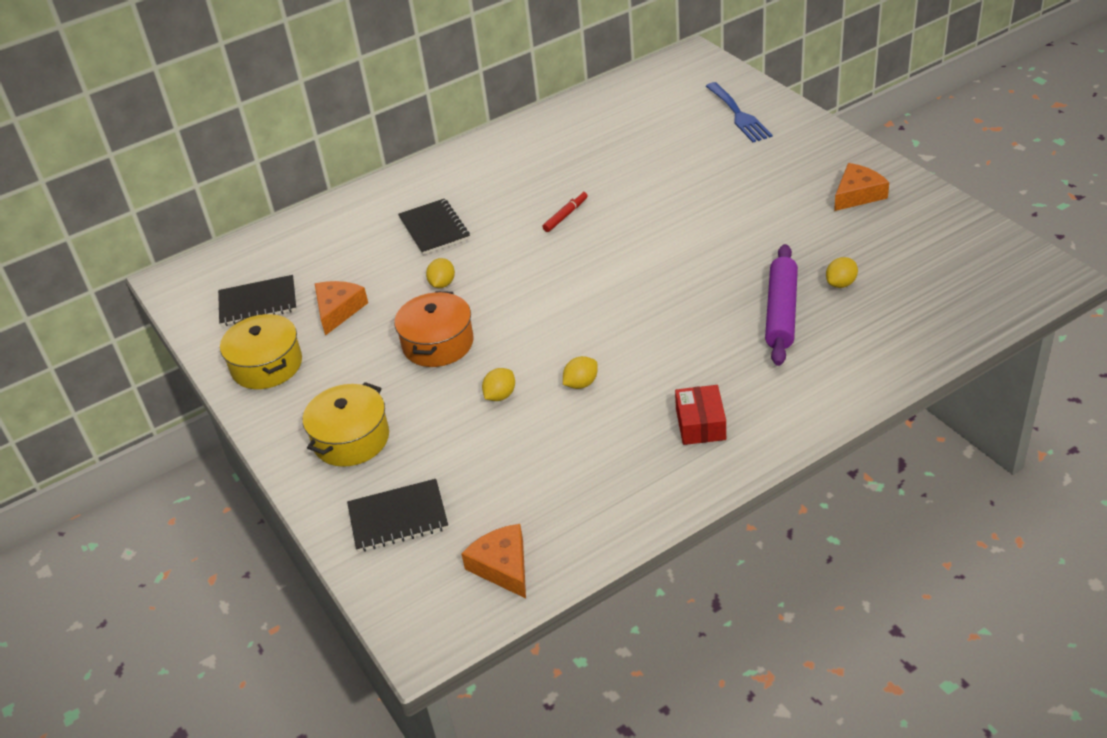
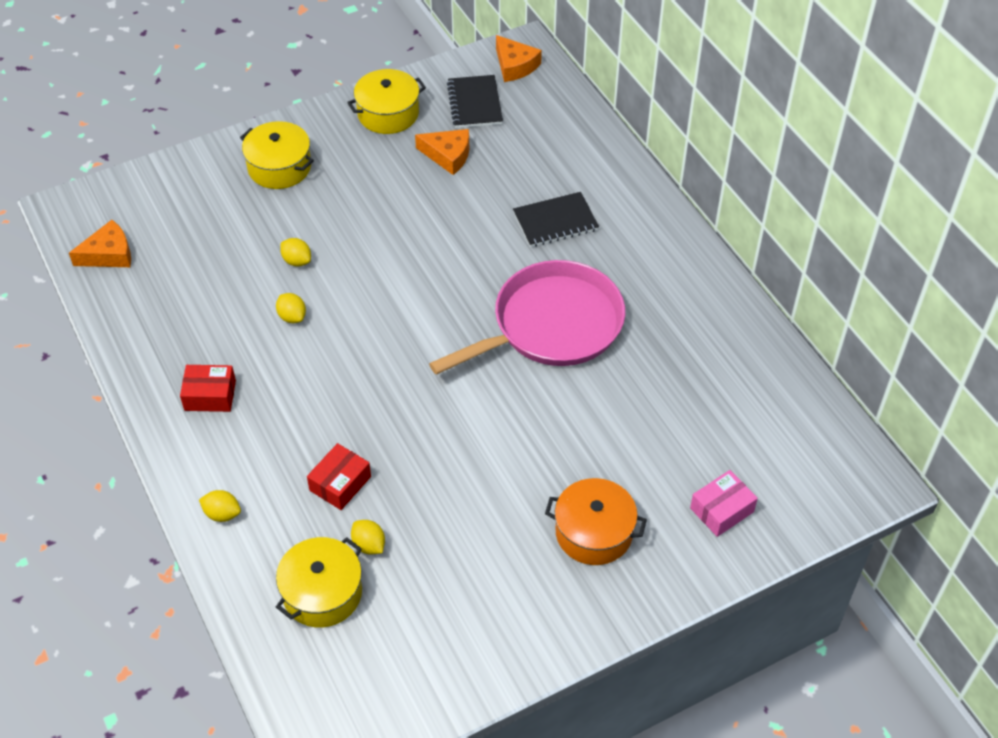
camera: 90 degrees right, 10 degrees up
(398, 518) = (183, 195): black notebook -> none
(438, 343) = (380, 221): orange pot -> orange pot (594, 532)
(442, 284) = (465, 226): yellow lemon -> yellow lemon (222, 514)
(565, 215) = (552, 325): red marker -> pink pan
(739, 115) = (722, 510): blue fork -> pink box
(781, 312) = (340, 483): purple rolling pin -> red box
(857, 194) = (524, 598): orange cheese -> orange cheese (515, 65)
(901, 302) = (322, 593): none -> yellow pot

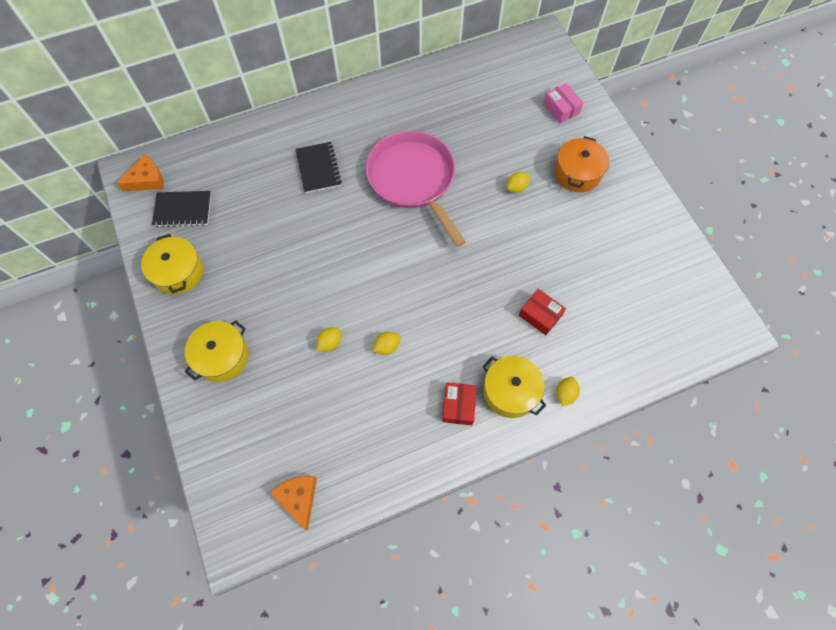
camera: 85 degrees left, 15 degrees up
(322, 593) = (626, 328): yellow pot -> yellow pot (510, 391)
(369, 545) = (589, 298): yellow lemon -> yellow lemon (516, 188)
(448, 155) = (236, 232): orange cheese -> none

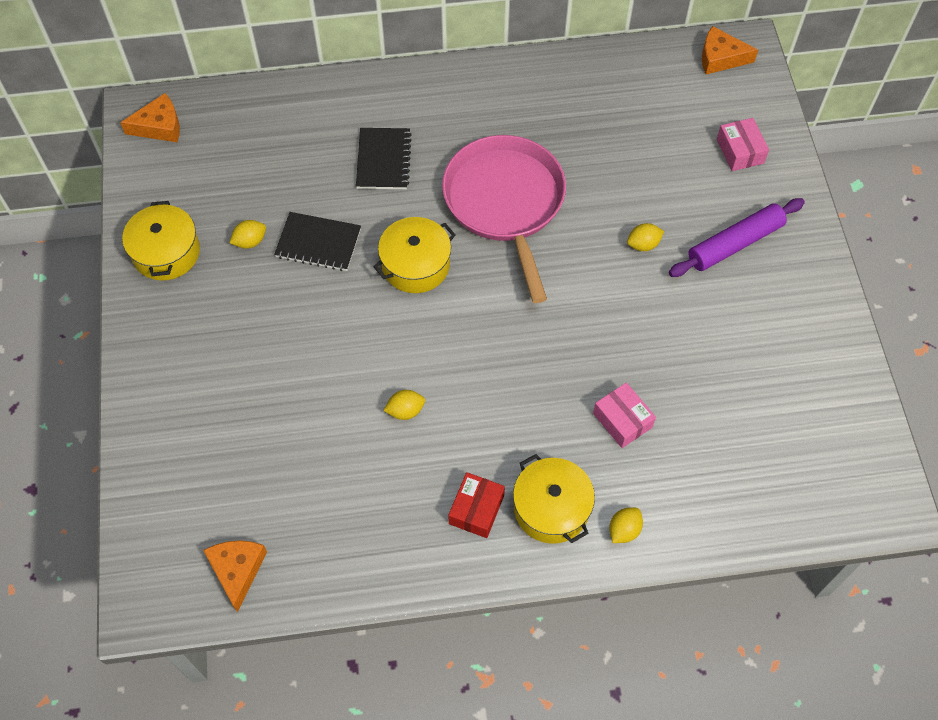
camera: 15 degrees right, 5 degrees down
(183, 210) = (194, 175): black notebook -> black notebook (318, 243)
(222, 356) = (191, 371): yellow pot -> yellow pot (415, 265)
(330, 343) = (333, 388): yellow lemon -> yellow lemon (250, 241)
(528, 47) = (720, 58): none -> orange cheese
(540, 315) = (622, 420): red box -> pink box
(577, 173) = (735, 243): orange pot -> purple rolling pin

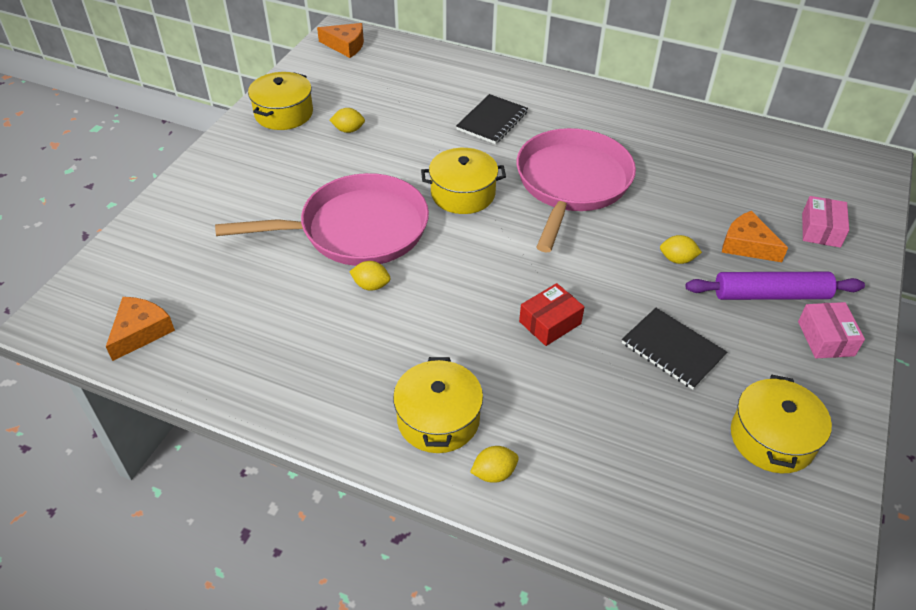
camera: 30 degrees right, 15 degrees down
(318, 243) = (398, 150): black notebook -> black notebook (672, 350)
(348, 356) = (357, 229): none -> pink pan
(476, 509) = (370, 386): red box -> red box (550, 323)
(622, 420) = (560, 382): pink box -> pink box (825, 338)
(720, 58) = (843, 160): orange cheese -> orange cheese (747, 245)
(802, 384) = (772, 438): none -> yellow pot

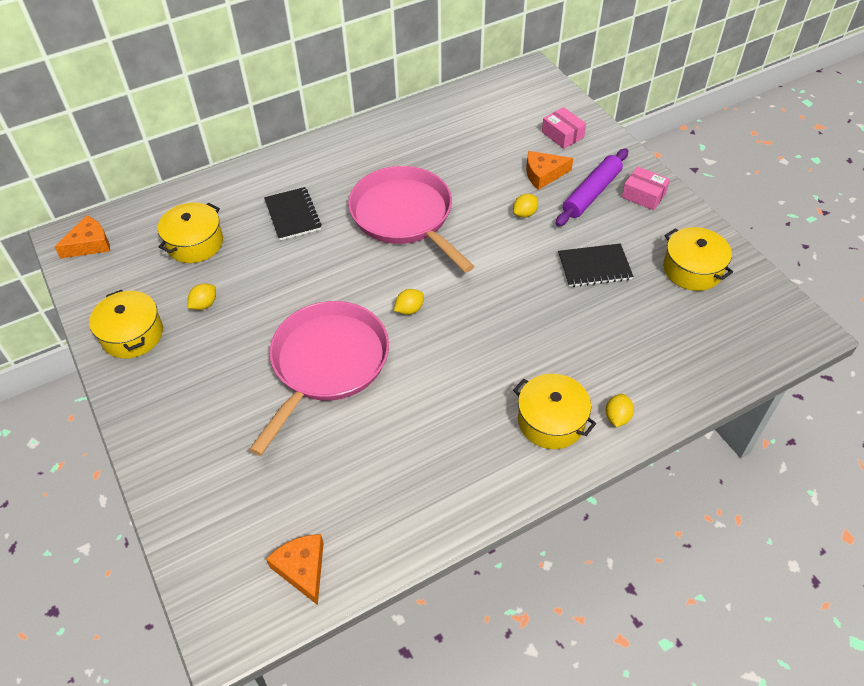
camera: 50 degrees left, 5 degrees up
(371, 285) = (394, 388): yellow lemon -> yellow lemon (409, 309)
(463, 193) = (353, 280): yellow pot -> yellow pot (195, 243)
(550, 323) = (520, 311): red box -> none

